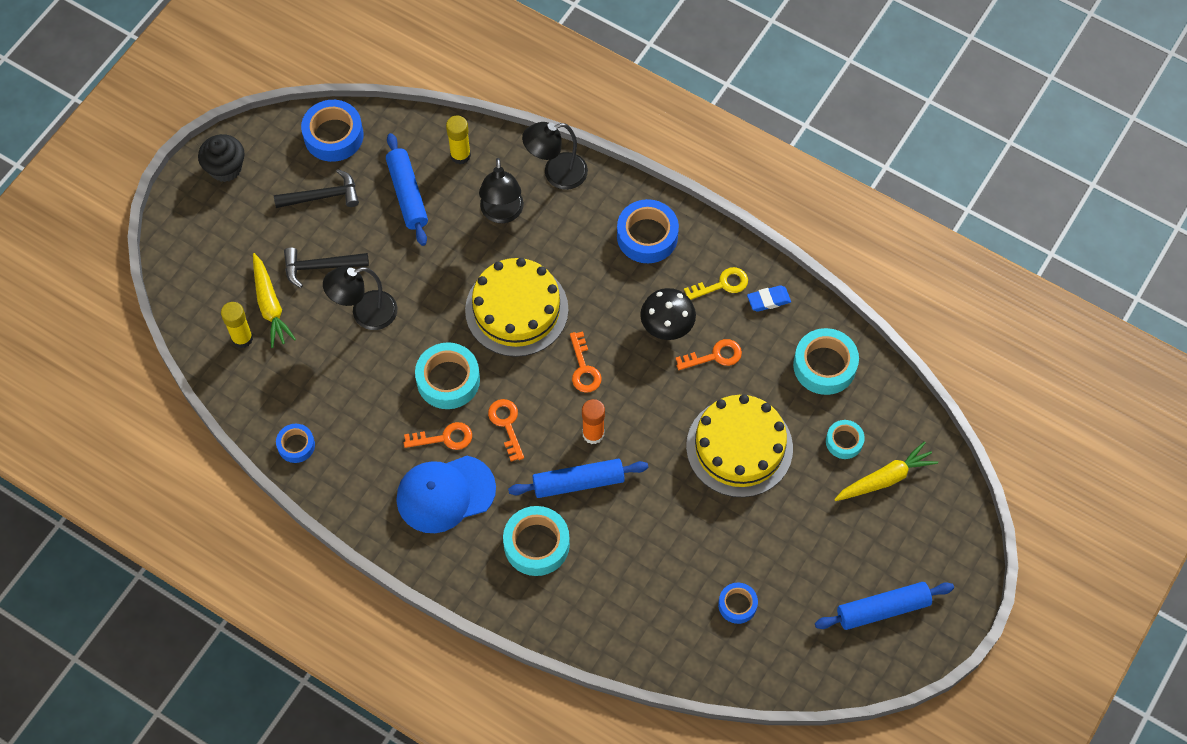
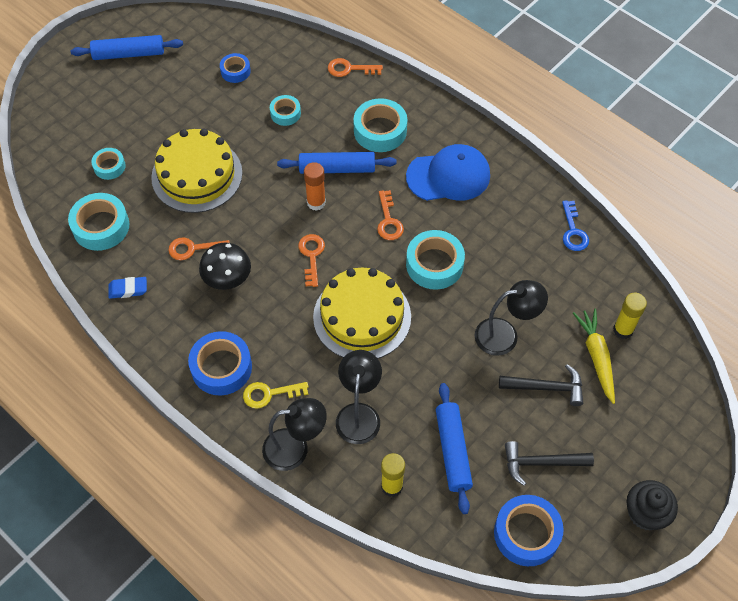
camera: 170 degrees left, 5 degrees down
(296, 445) = (573, 231): blue tape -> blue key
(444, 438) = (444, 218): orange key -> orange key (349, 69)
(657, 550) = (285, 113): none -> turquoise tape
(721, 284) = (166, 310): yellow key -> yellow key (269, 394)
(885, 478) = (88, 136): yellow carrot -> none

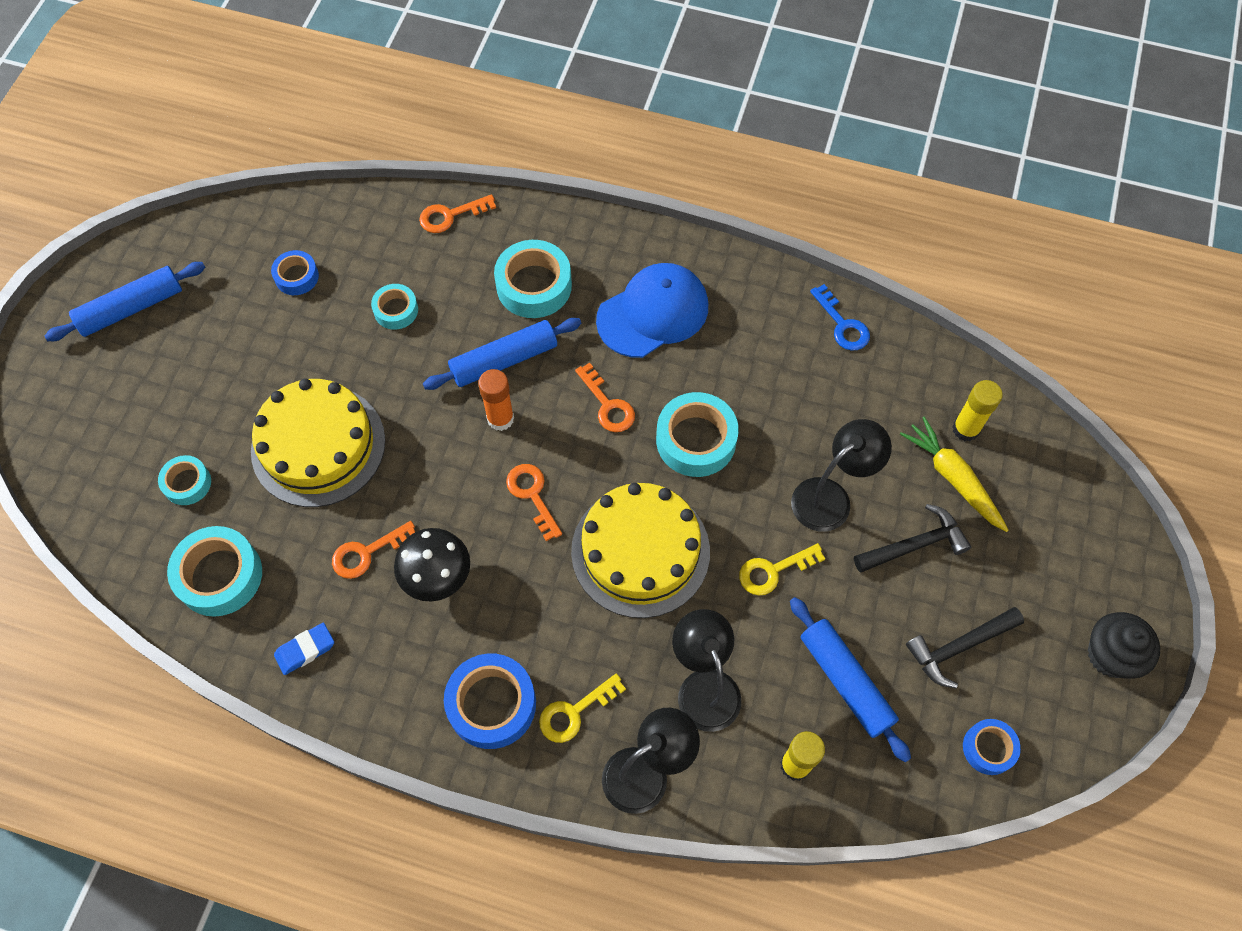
camera: 25 degrees left, 5 degrees up
(442, 364) = (773, 571): none -> yellow key
(526, 533) = (988, 748): blue tape -> blue tape, size x0.58

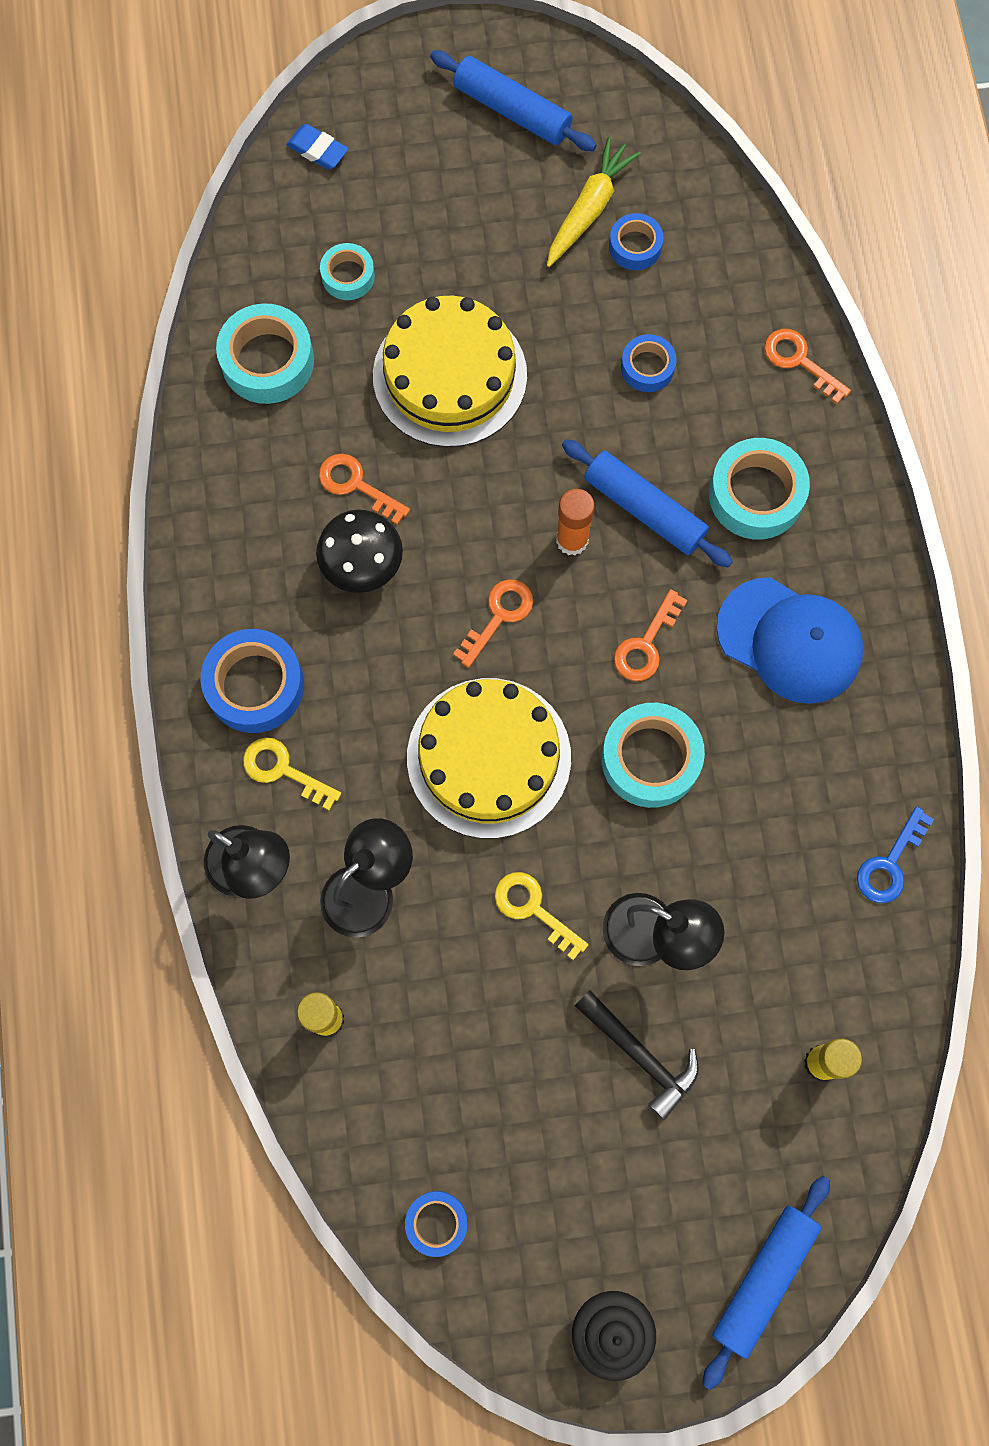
camera: 65 degrees right, 10 degrees up
(305, 650) = (230, 481): blue eraser -> blue eraser (318, 150)
(396, 310) = (647, 367): turquoise tape -> blue tape
(846, 681) = (442, 1038): blue rolling pin -> blue rolling pin (764, 1279)
(953, 478) = (747, 1070): yellow carrot -> yellow carrot (589, 209)
(959, 647) = (539, 1149): black hammer -> none

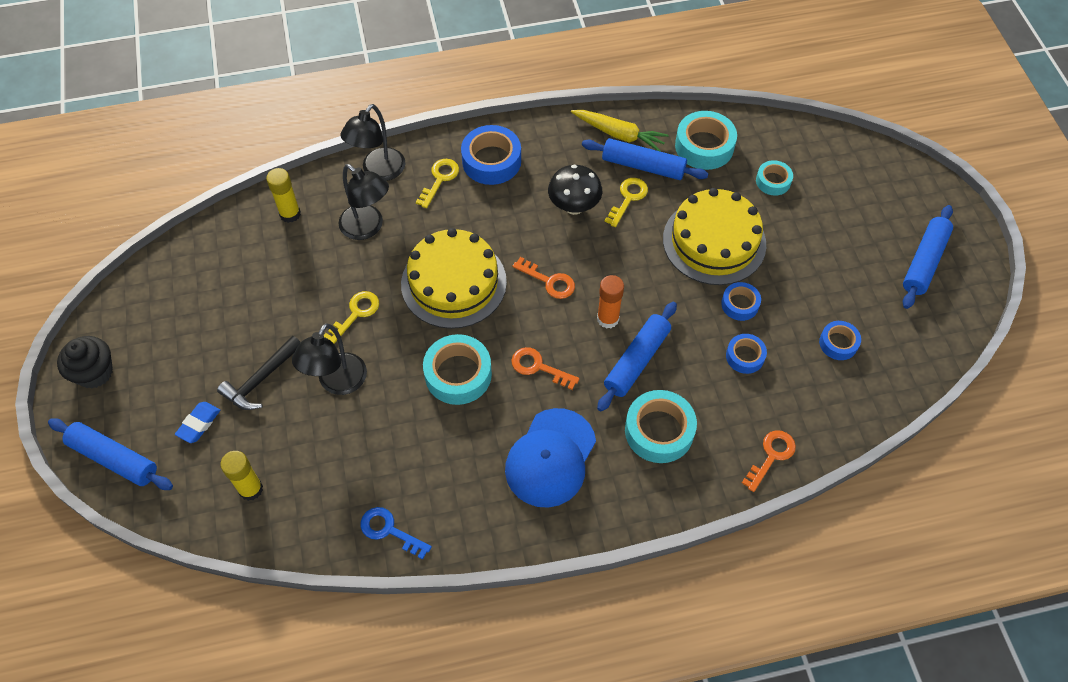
camera: 85 degrees right, 15 degrees down
(296, 455) = (643, 166): none -> blue rolling pin
(318, 150) = (860, 157): blue eraser -> blue eraser (199, 424)
(356, 485) = (628, 198): orange key -> yellow key
(436, 1223) = (168, 278): blue tape -> blue tape (740, 304)
(589, 209) = (860, 313): yellow carrot -> yellow carrot (619, 134)

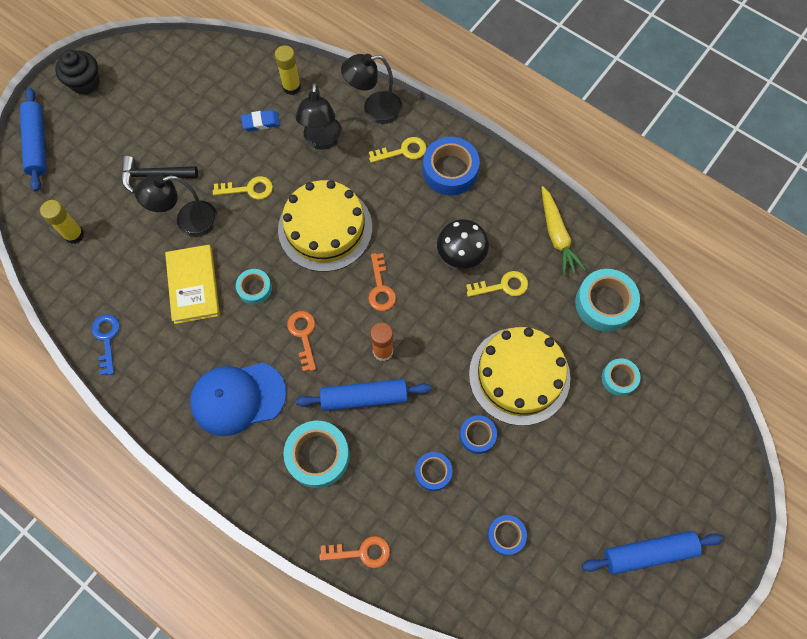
camera: 50 degrees right, 10 degrees up
(199, 424) = (96, 168): blue eraser -> blue eraser (261, 122)
(406, 421) = (193, 285): none -> yellow book
(458, 374) = (255, 288): turquoise tape -> turquoise tape, size x0.58
(643, 166) = (543, 274): blue rolling pin -> none

